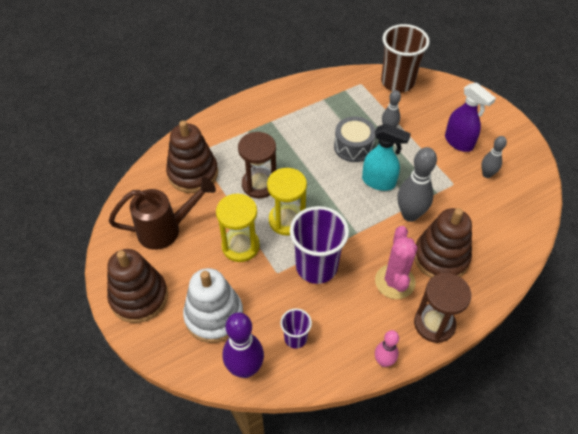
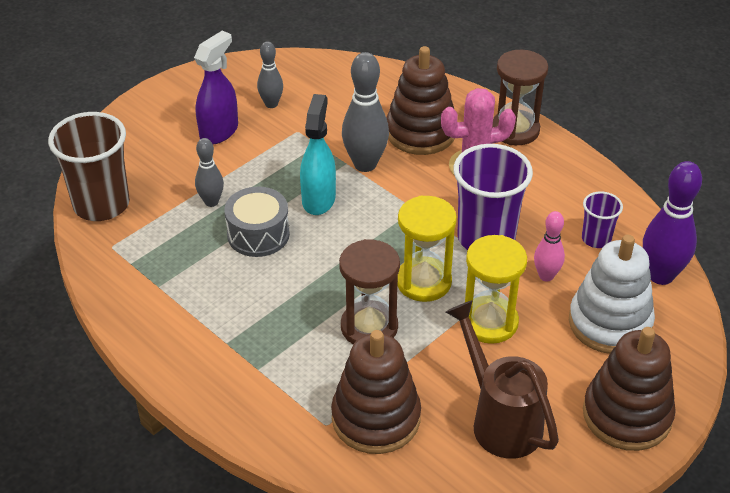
camera: 105 degrees left, 10 degrees down
(383, 361) = (583, 163): pink bowling pin -> pink bowling pin (546, 276)

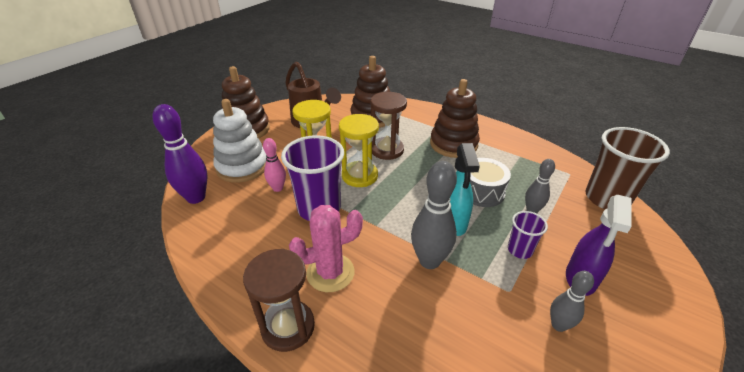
camera: 170 degrees right, 5 degrees down
(421, 132) = (387, 308): brown stacking toy -> brown stacking toy (453, 144)
(596, 239) = (234, 218): purple cup -> purple cup (520, 250)

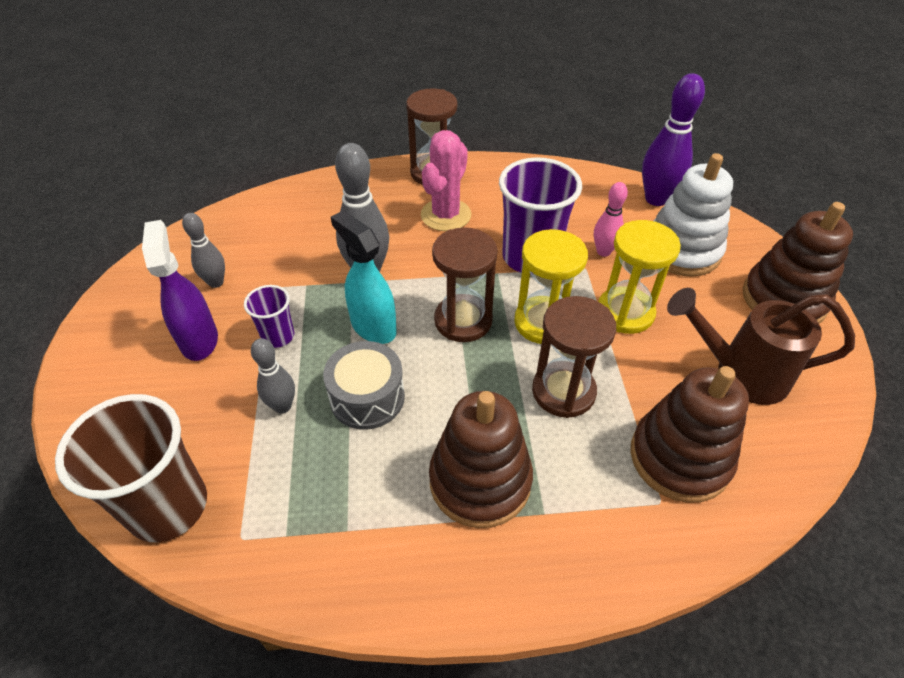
camera: 140 degrees right, 10 degrees up
(399, 198) = (463, 320): none -> brown hourglass

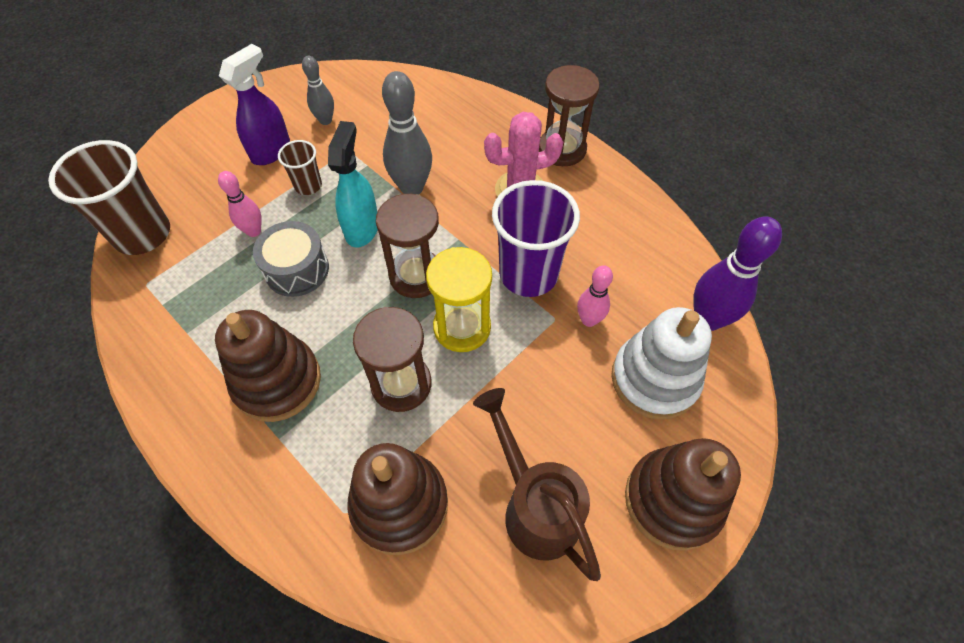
camera: 50 degrees right, 10 degrees up
(278, 336) = (308, 185): purple cup -> brown cup
(282, 406) = (254, 231): grey bowling pin -> pink bowling pin
(625, 312) = (528, 378): yellow hourglass -> none

